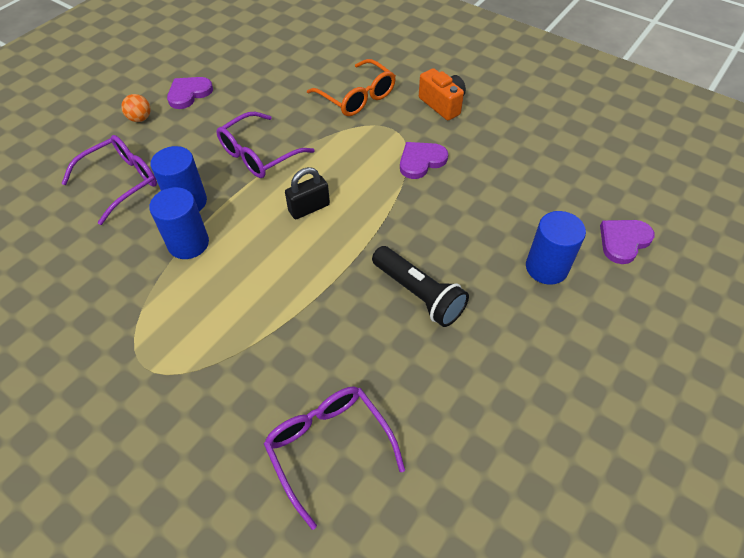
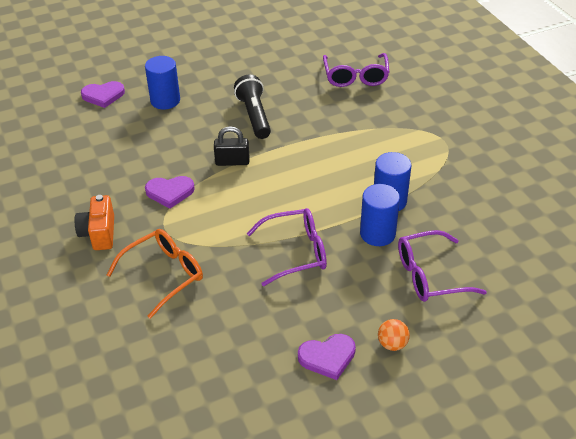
camera: 150 degrees left, 10 degrees down
(309, 208) = (284, 191): black padlock -> black padlock (232, 162)
(357, 97) = (164, 275): orange glasses -> orange glasses turned 60 degrees clockwise

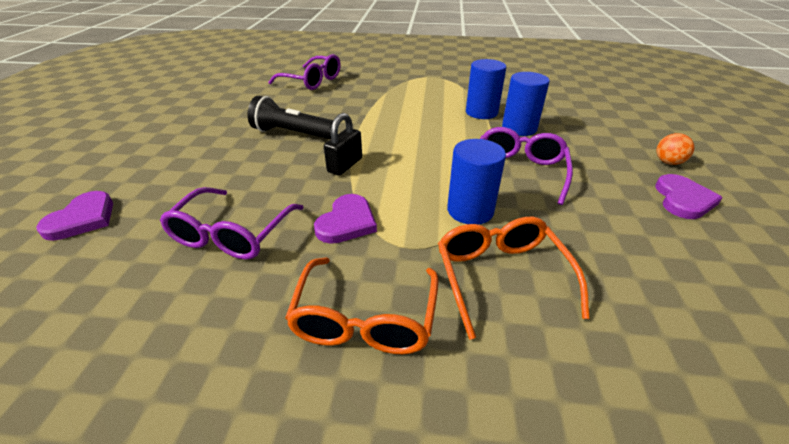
camera: 60 degrees left, 5 degrees down
(99, 233) = (365, 319): orange camera -> orange glasses
(165, 100) = (180, 175): blue cylinder -> blue cylinder (470, 210)
(429, 275) = (584, 123): purple glasses -> purple glasses (232, 234)

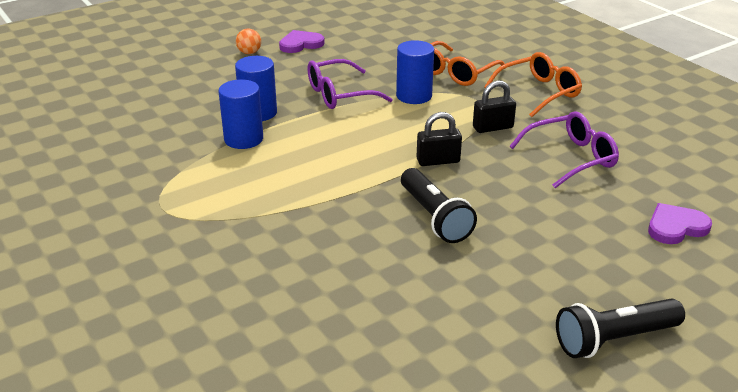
camera: 130 degrees left, 5 degrees down
(121, 132) = (614, 339): none -> black flashlight
(312, 81) = (288, 297): purple glasses -> none
(347, 222) = (492, 127): purple heart -> black padlock

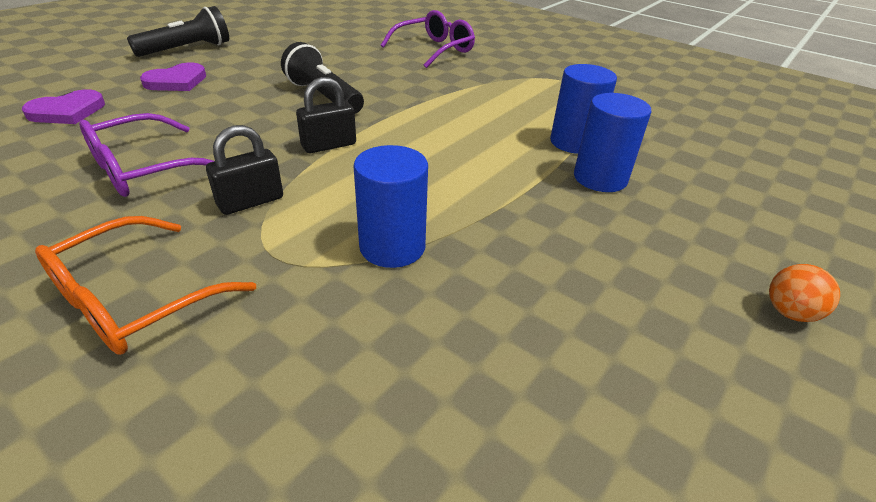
camera: 160 degrees right, 5 degrees up
(300, 44) = (734, 374): purple heart -> purple heart (177, 81)
(339, 94) = (519, 229): purple glasses -> purple glasses (434, 50)
(455, 73) = (320, 333): orange glasses -> none

